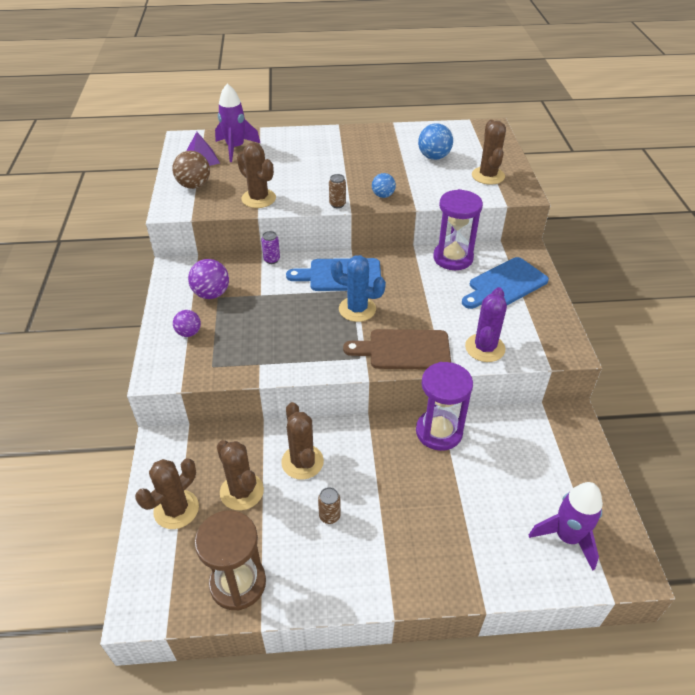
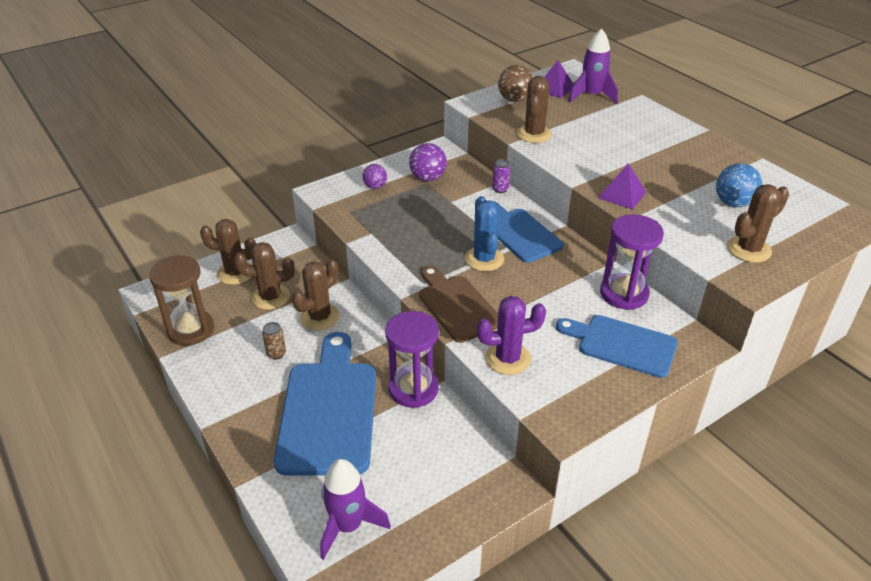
camera: 60 degrees right, 5 degrees down
(242, 491) = (270, 297): brown cactus -> brown cactus turned 60 degrees clockwise
(337, 204) = (575, 175): brown can -> none
(383, 195) = (622, 195): blue ball -> purple pyramid
(430, 501) = (329, 410): none -> blue cutting board

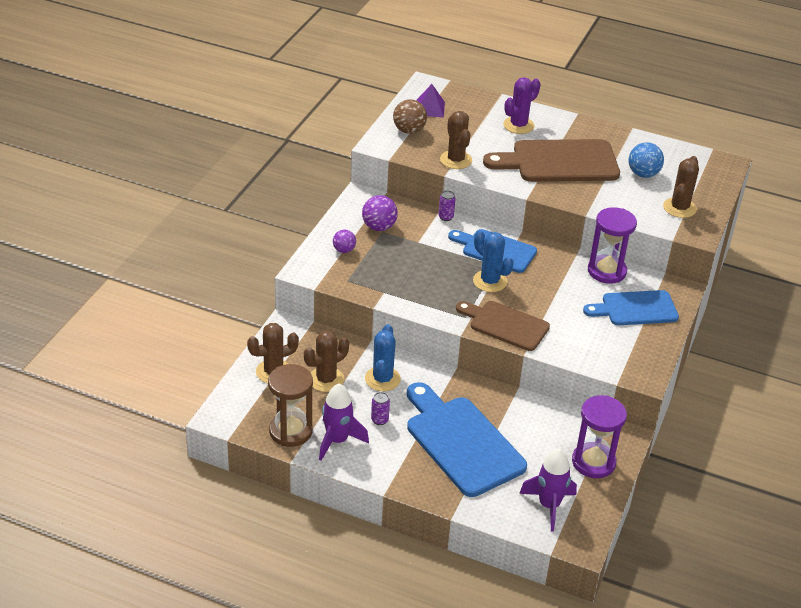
camera: 35 degrees left, 0 degrees up
(276, 354) = (379, 420): brown can -> purple can
(320, 317) = (382, 379): brown cactus -> blue cactus
(413, 389) = (504, 402): purple hourglass -> purple hourglass (593, 462)
(507, 358) = (574, 348): purple cactus -> purple cactus (518, 125)
(591, 96) = (466, 107): purple rocket -> purple rocket (337, 441)
(622, 195) = (566, 193): purple pyramid -> none
(643, 165) = (559, 162): none -> brown cutting board

